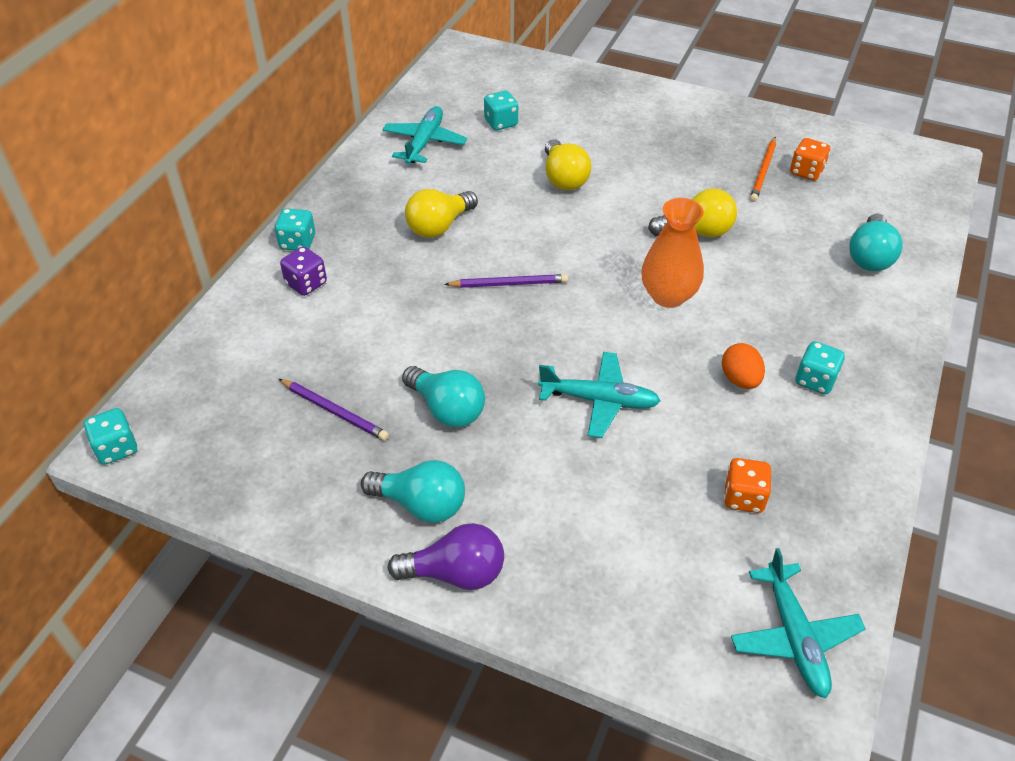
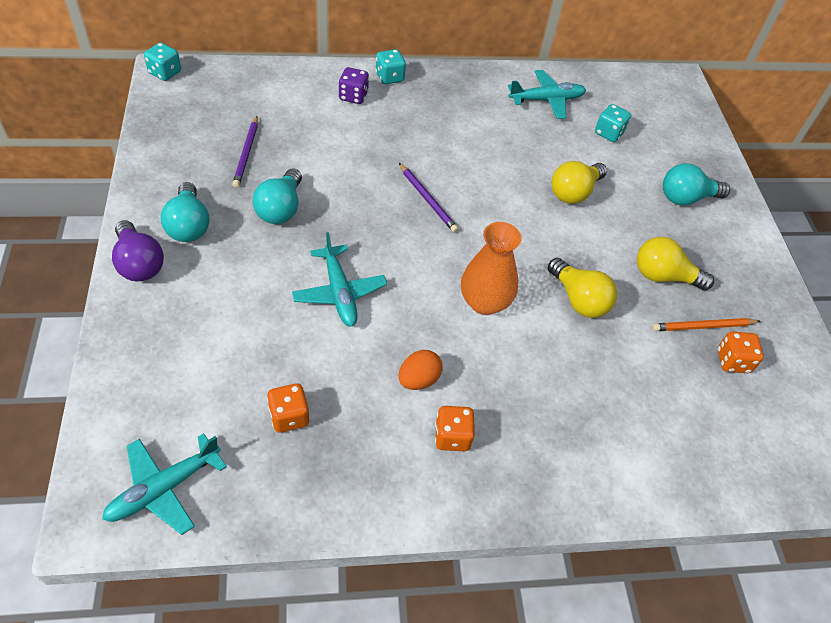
camera: 55 degrees right, 5 degrees up
(439, 226) = (460, 140): yellow light bulb -> yellow light bulb (663, 276)
(815, 380) = (452, 437): turquoise dice -> orange dice
(869, 256) = (650, 444): turquoise light bulb -> turquoise light bulb (686, 198)

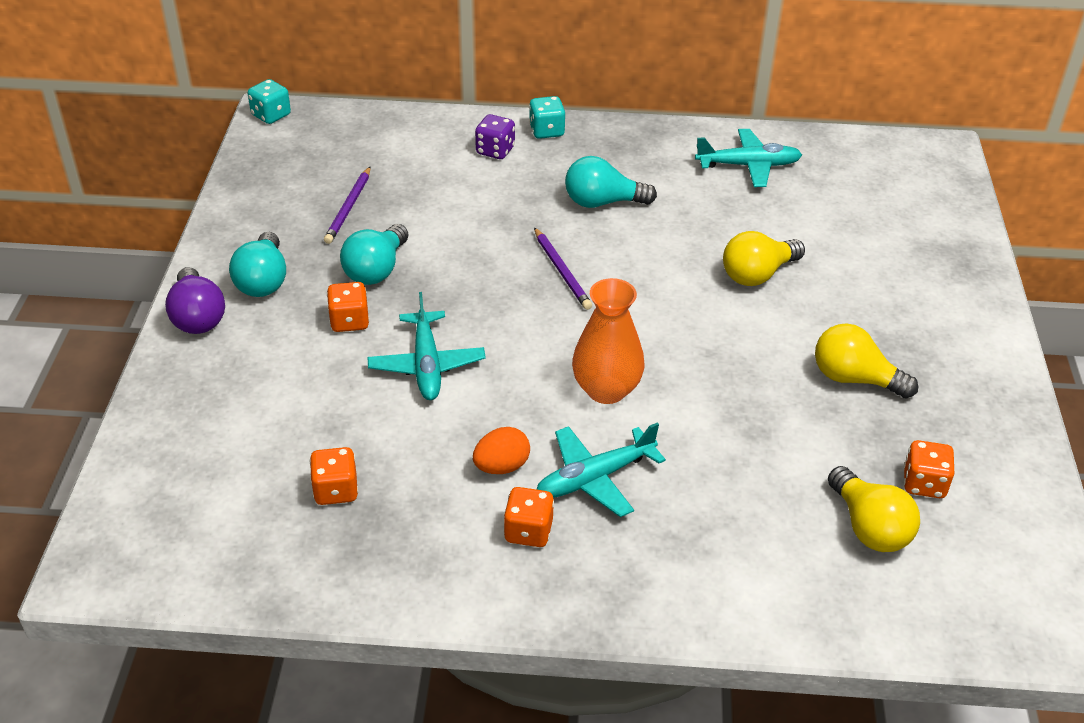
camera: 15 degrees right, 10 degrees down
(164, 488) = (177, 548): turquoise plane -> turquoise plane (595, 478)
(268, 257) = (349, 321): none -> orange dice
(579, 299) = (731, 396): yellow light bulb -> yellow light bulb (869, 527)
(609, 133) = (824, 208): turquoise dice -> none
(686, 198) = (912, 290): turquoise light bulb -> turquoise light bulb (602, 202)
(703, 327) = (893, 441): orange pencil -> none

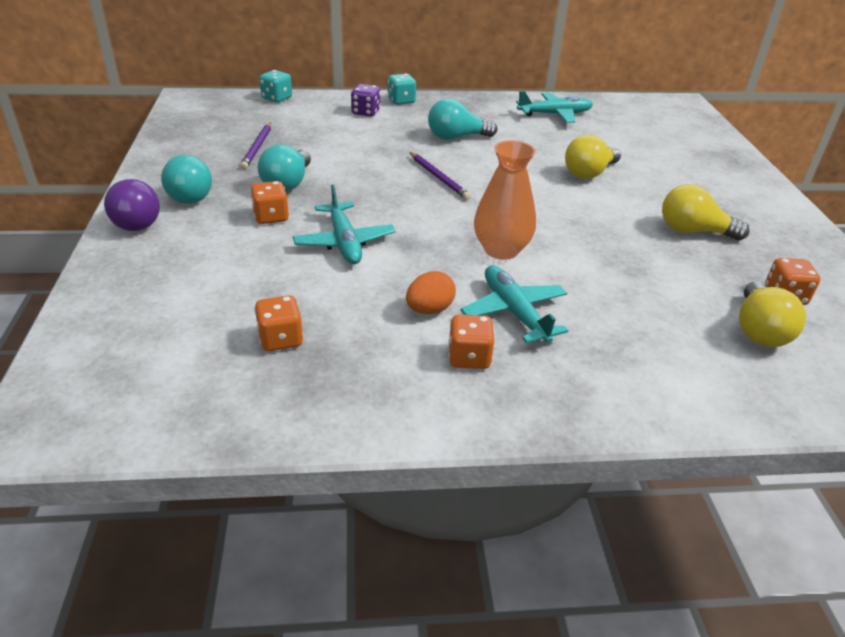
camera: 10 degrees left, 5 degrees down
(271, 115) = (186, 98): turquoise dice -> turquoise dice (277, 98)
(595, 478) = (514, 312): turquoise plane -> turquoise plane turned 105 degrees clockwise
(869, 527) = (759, 330): yellow light bulb -> yellow light bulb turned 45 degrees clockwise

